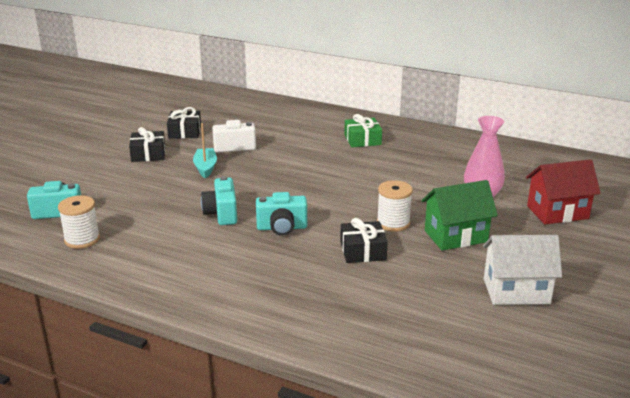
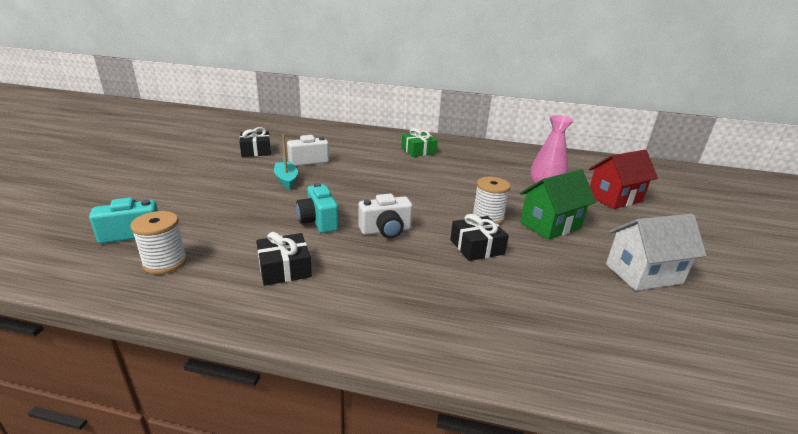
camera: 15 degrees left, 0 degrees up
(148, 154) = (225, 171): black gift -> black gift (284, 268)
(282, 228) = (386, 230): turquoise camera -> white camera

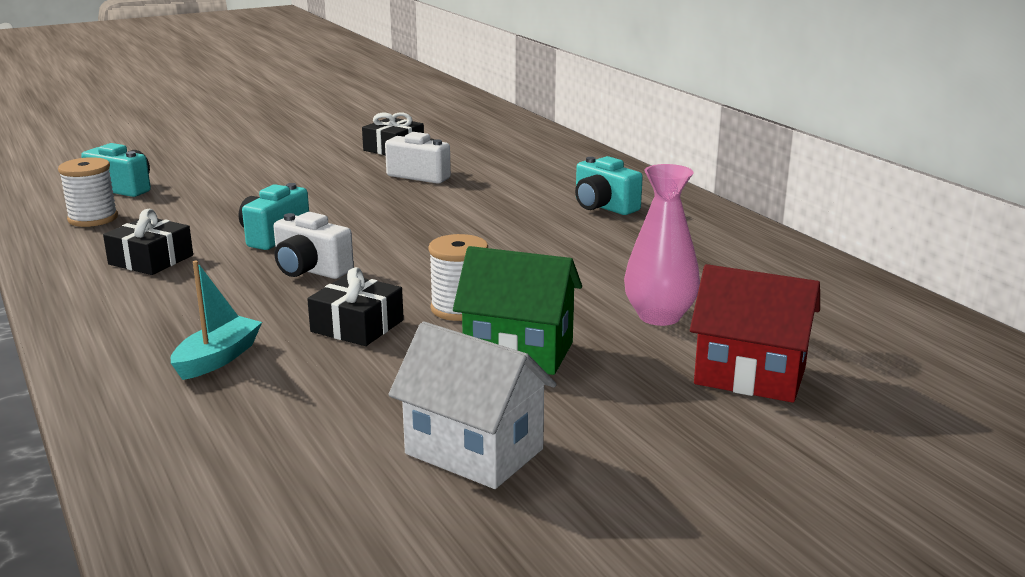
camera: 50 degrees right, 5 degrees down
(286, 180) = (346, 187): turquoise boat -> turquoise boat (218, 358)
(418, 151) = (603, 207): green gift -> turquoise camera

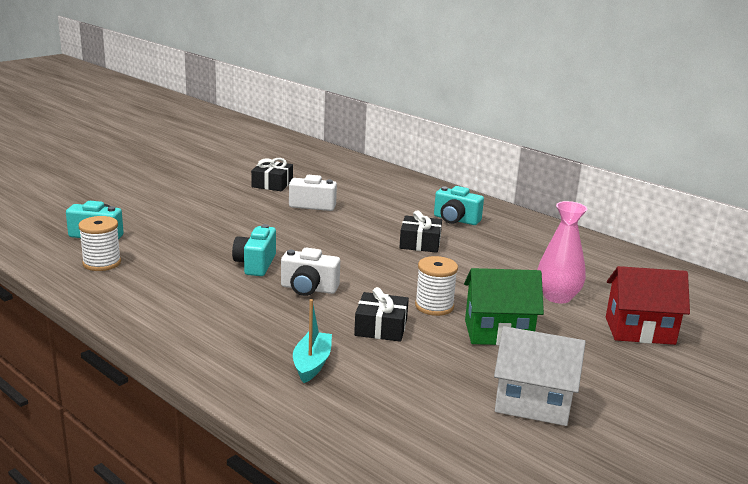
camera: 20 degrees left, 0 degrees up
(151, 260) = (184, 293): black gift -> black gift (420, 243)

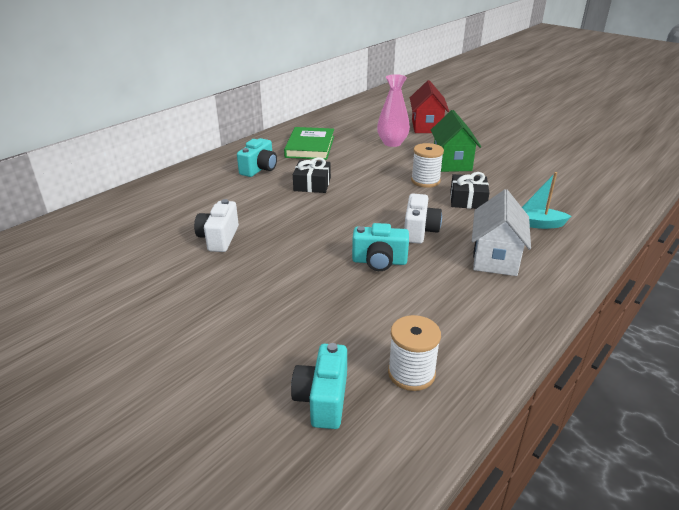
camera: 90 degrees left, 10 degrees up
(272, 184) = (142, 270): black gift -> none
(526, 246) = (310, 147): none -> green book
(533, 403) = (527, 158): white house -> white house (495, 258)

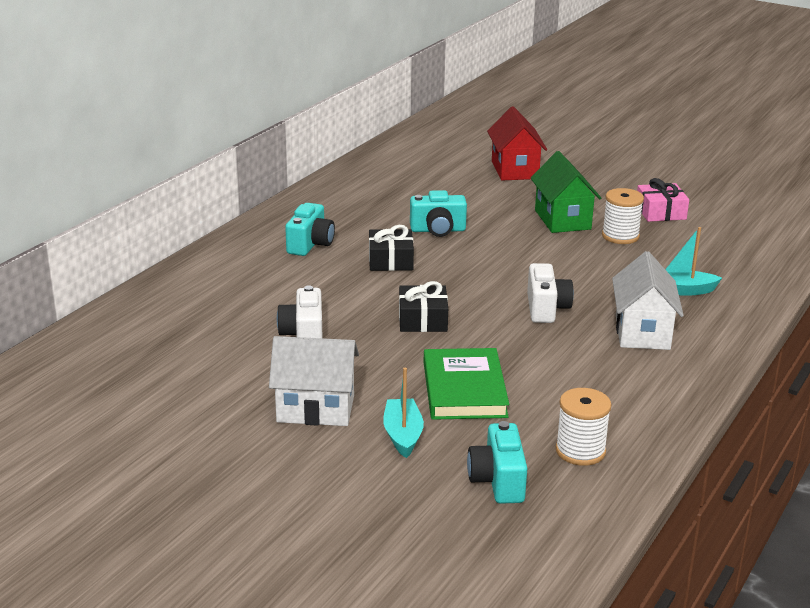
camera: 10 degrees left, 5 degrees down
(195, 305) = (315, 409): none -> white house
(256, 339) = (403, 435): none -> turquoise boat
(310, 147) = (365, 209): green book -> green book (464, 389)
(379, 262) = (510, 347): turquoise camera -> turquoise camera (438, 230)
(392, 143) = (475, 197): pink vase -> none
(425, 181) = (535, 246): white spool -> white spool (620, 236)
(467, 200) = (594, 267): black gift -> black gift (422, 319)
(529, 161) = (660, 212): none -> pink gift

